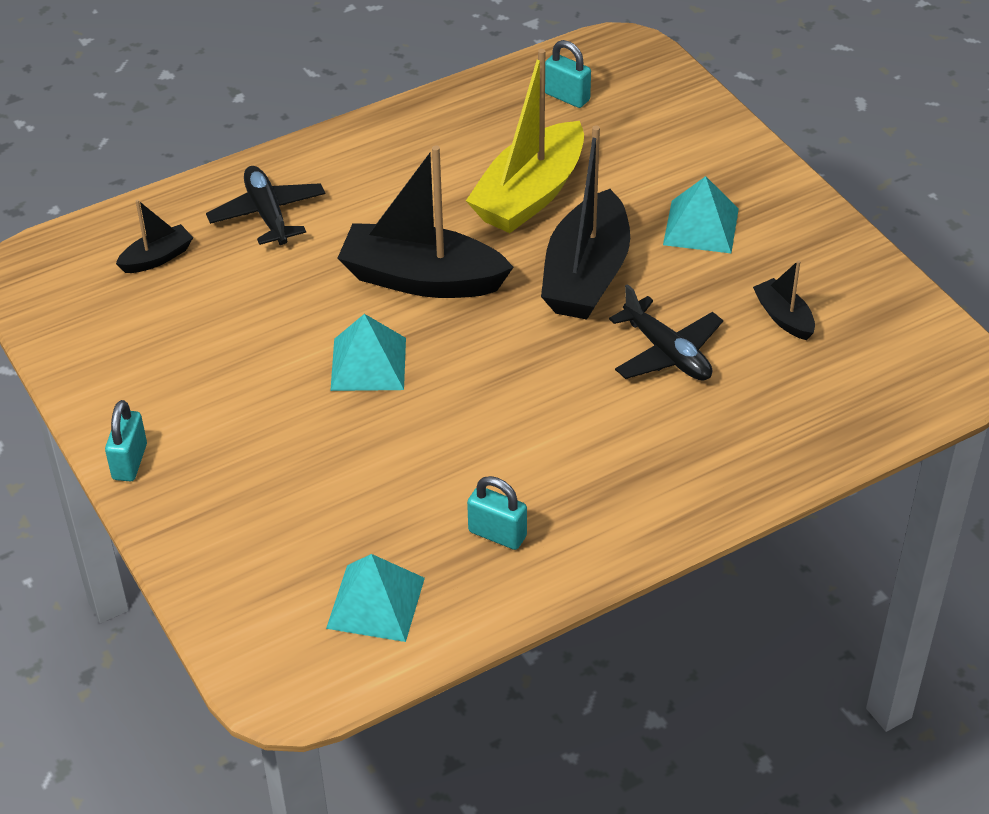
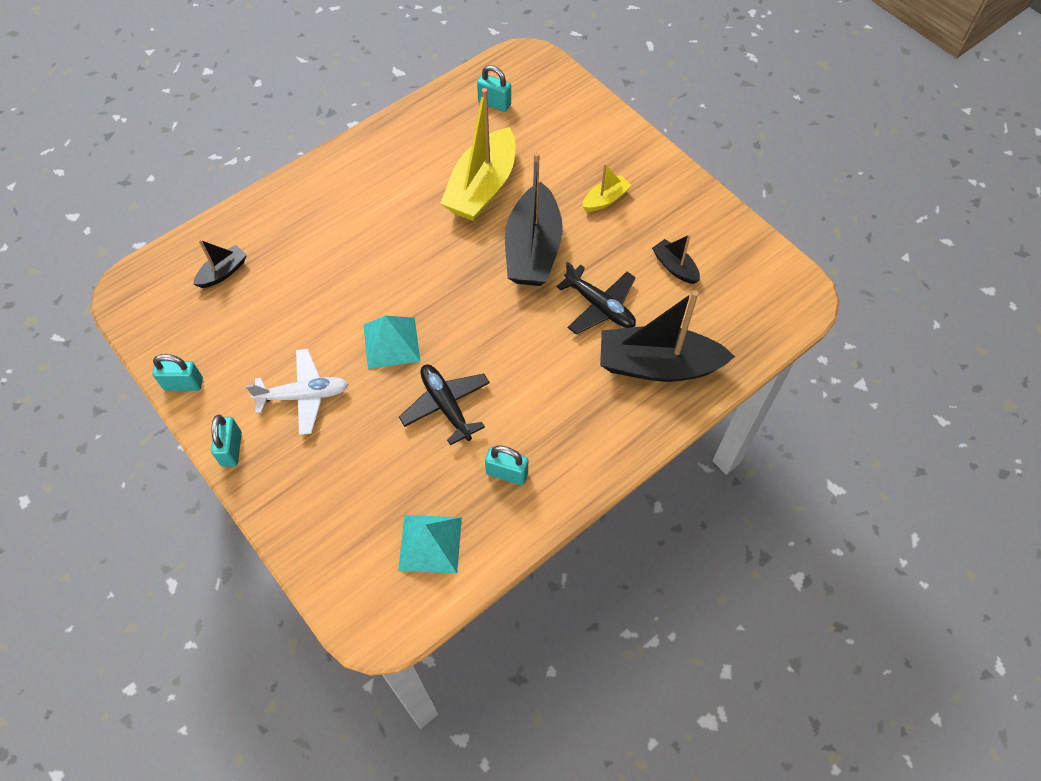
camera: 10 degrees left, 15 degrees up
(80, 380) = (183, 384): none -> turquoise padlock
(237, 412) = (303, 395): none -> white plane
(267, 214) = (298, 226): black plane -> black plane (446, 406)
(422, 279) = (418, 266): black boat -> black boat (658, 365)
(701, 226) = (605, 199): turquoise pyramid -> yellow boat

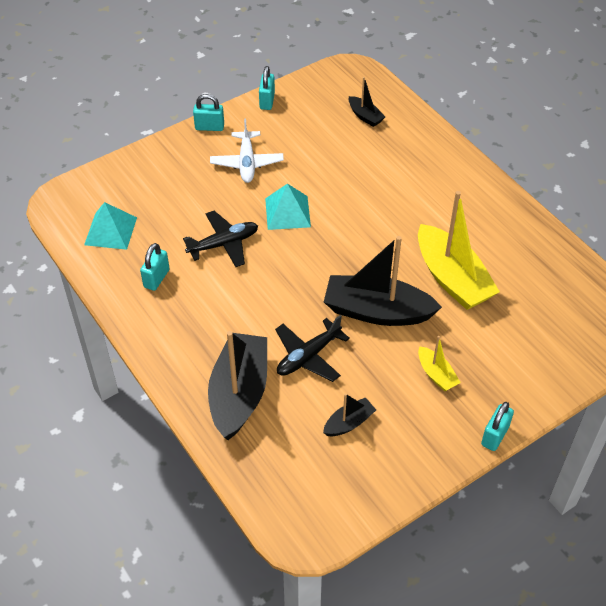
camera: 95 degrees right, 10 degrees down
(482, 187) = (452, 278): yellow boat -> yellow boat turned 150 degrees counterclockwise
(494, 103) = (562, 294): turquoise padlock -> turquoise padlock (495, 436)

